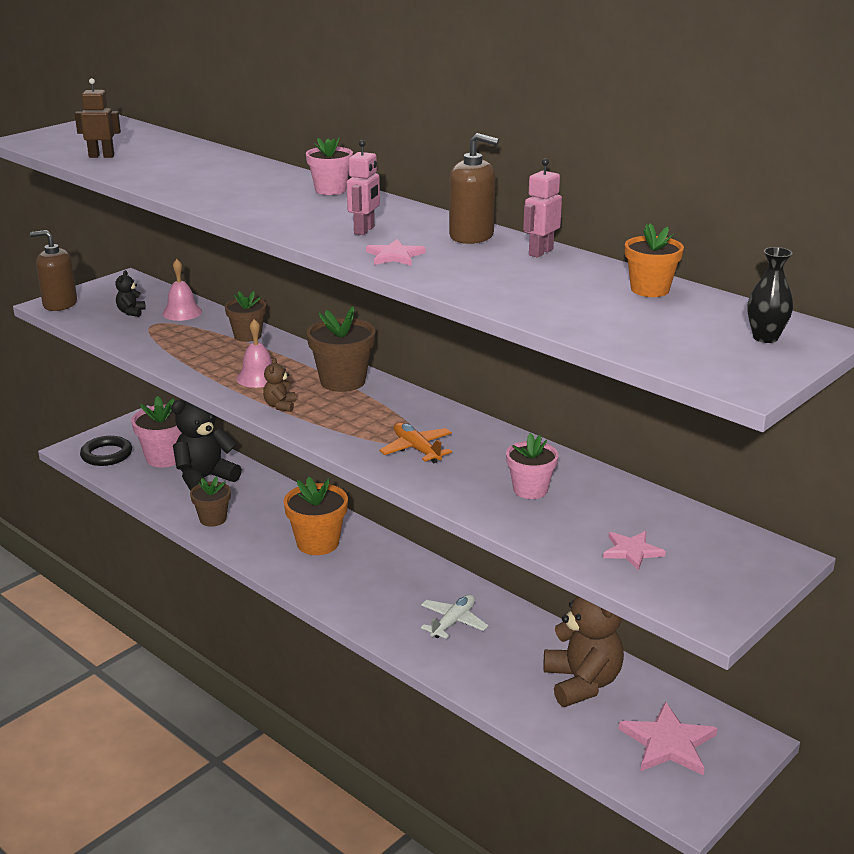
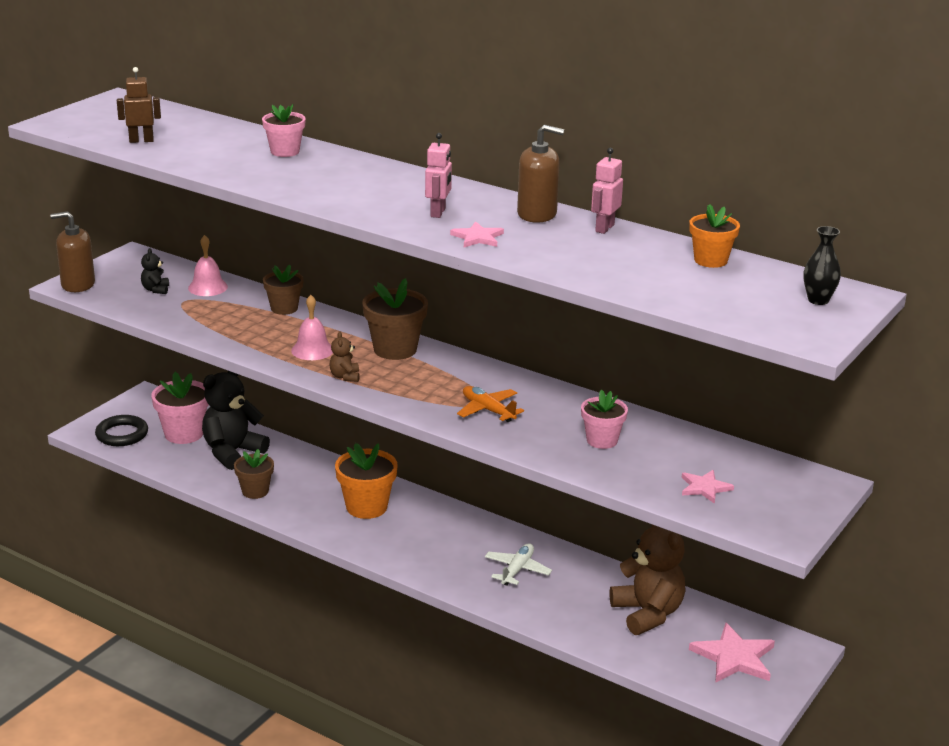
camera: 10 degrees left, 0 degrees up
(330, 190) = (385, 171): pink flower pot -> pink flower pot (285, 151)

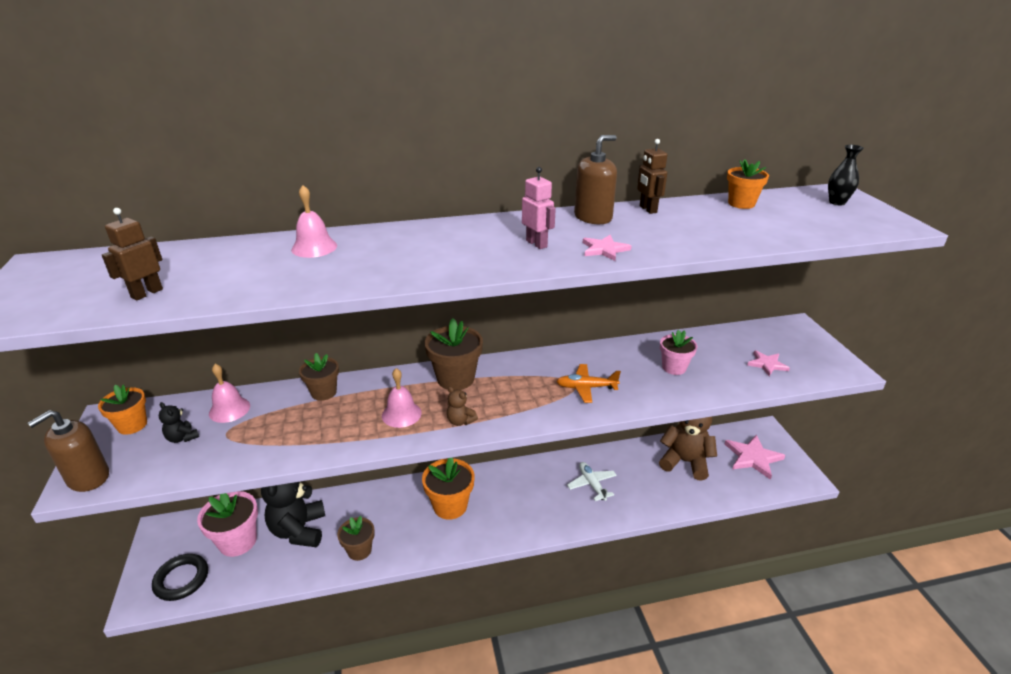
camera: 45 degrees left, 5 degrees up
(139, 267) = (132, 425): none -> orange flower pot
(285, 151) = (314, 247): pink flower pot -> pink bell
(604, 228) = (647, 209): pink robot -> brown robot

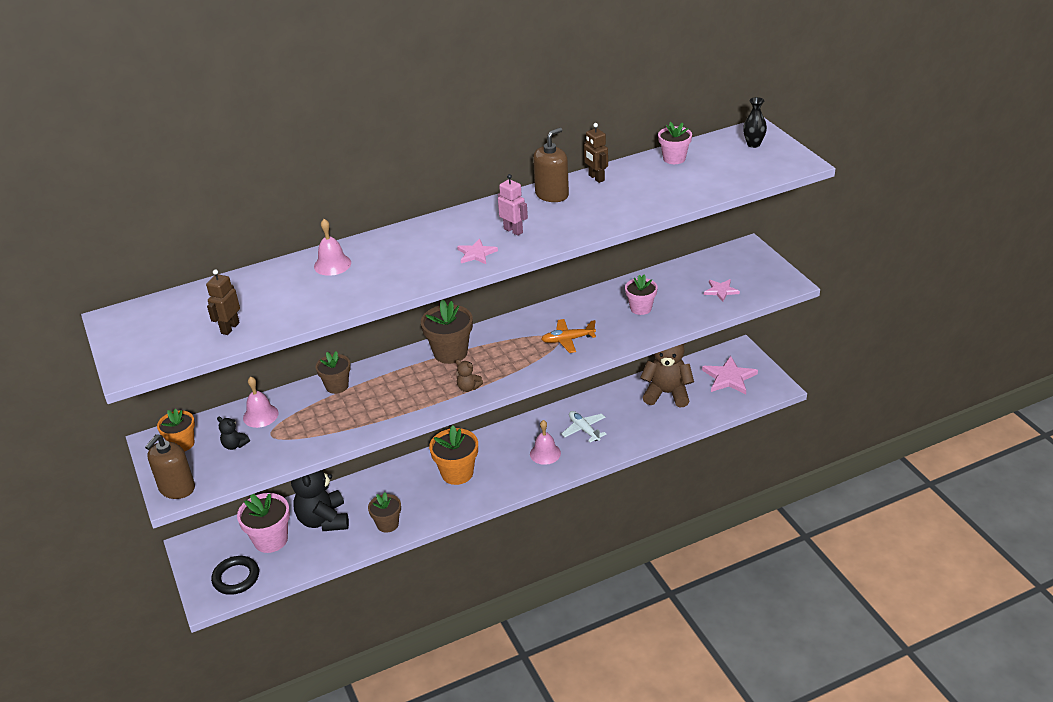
camera: 10 degrees left, 5 degrees up
(401, 414) = (415, 391): pink bell -> pink bell (545, 453)
(604, 249) = (569, 227): pink star -> pink star (476, 254)
(741, 204) = (674, 158): orange flower pot -> pink flower pot

